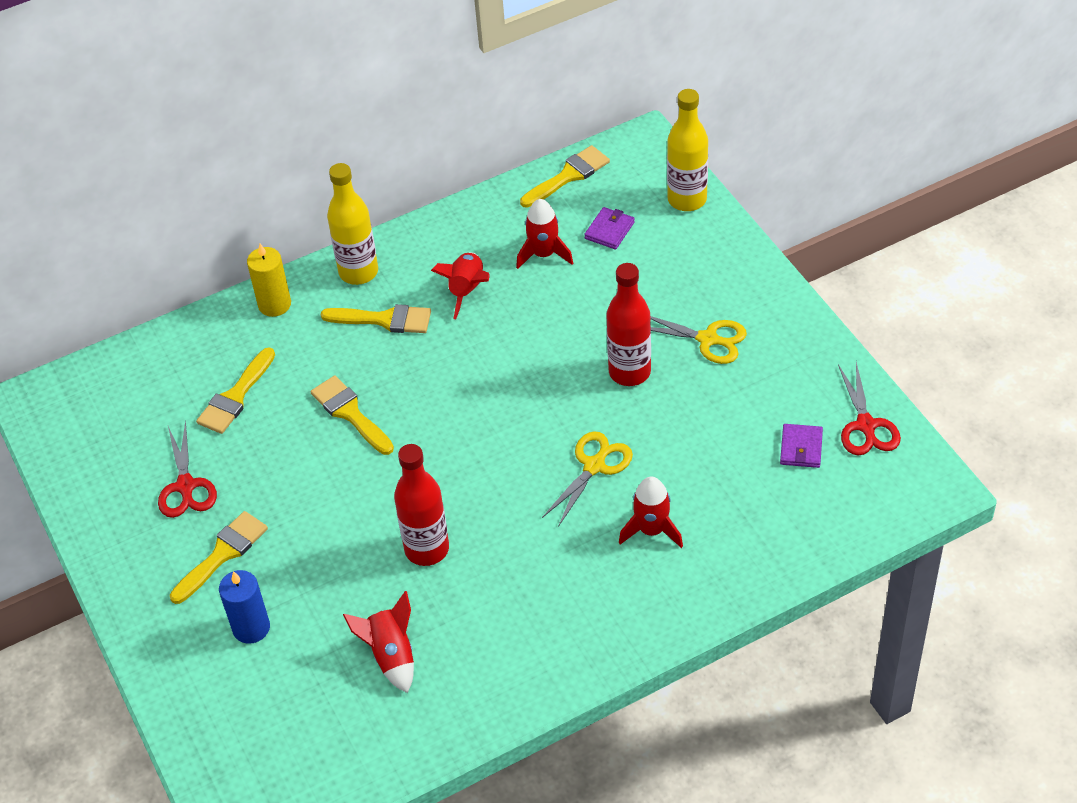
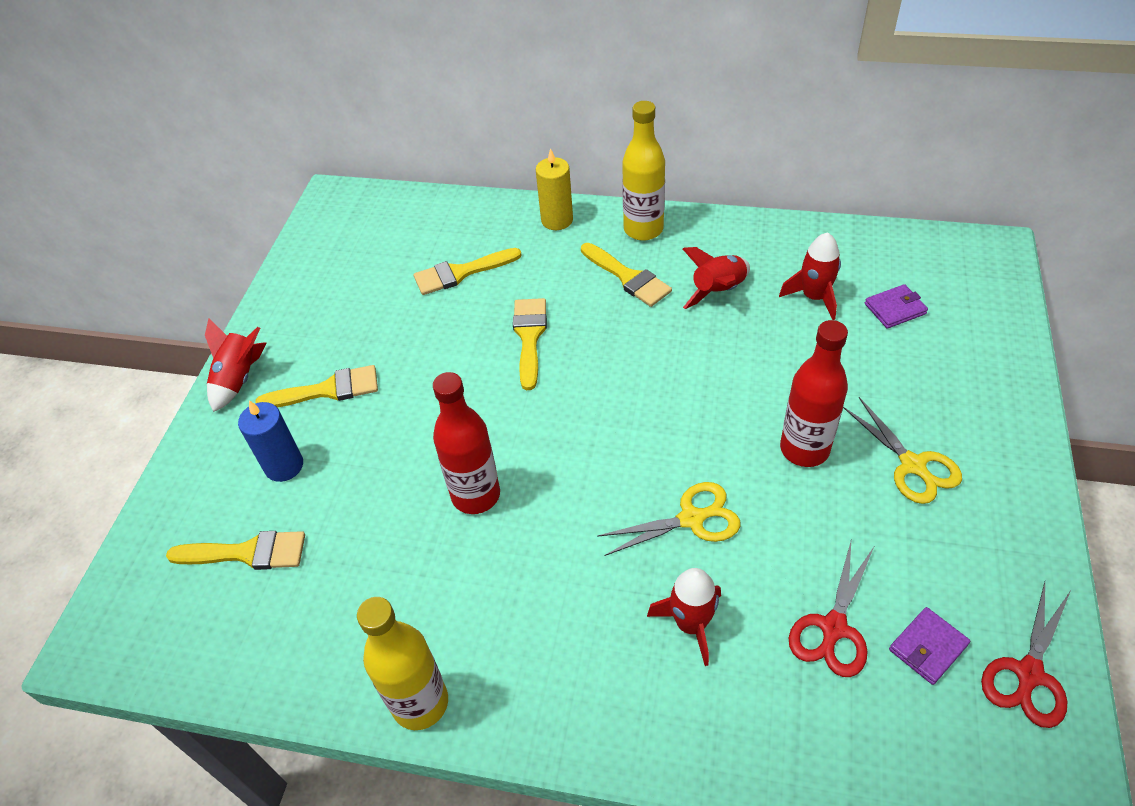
camera: 40 degrees right, 0 degrees up
(186, 486) = (359, 319): red scissors -> red scissors (833, 628)
(391, 655) = (355, 572): red rocket -> red rocket (239, 378)
(568, 176) = (895, 243): yellow brush -> yellow brush (247, 553)
(687, 199) = (998, 321): yellow bottle -> yellow bottle (420, 703)

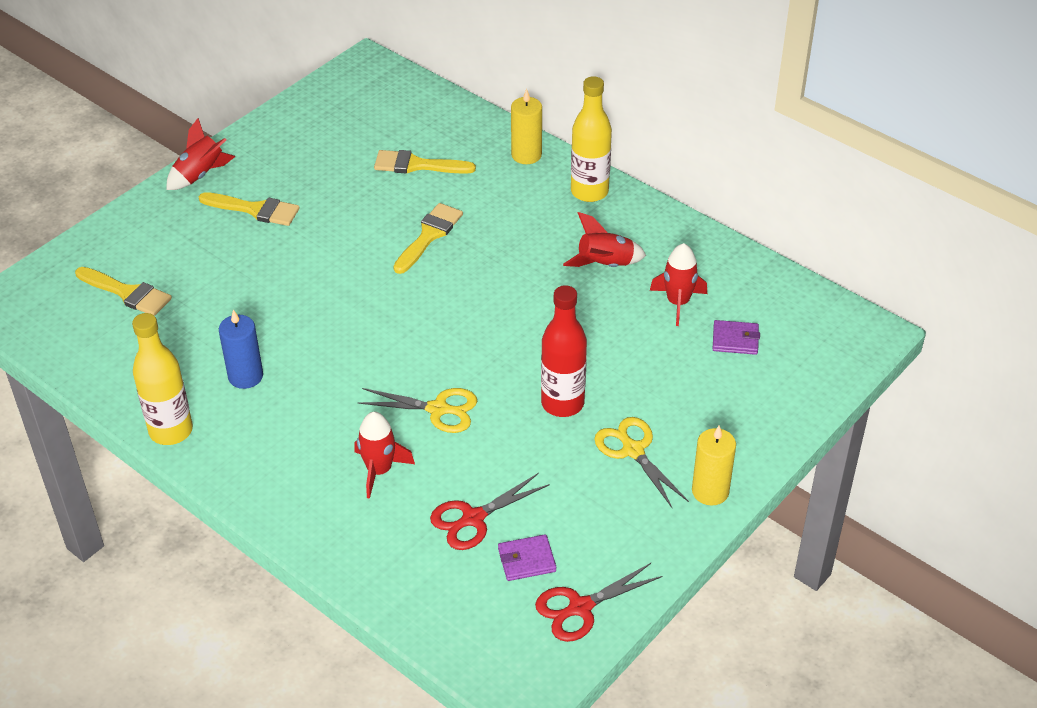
camera: 25 degrees right, 5 degrees down
(284, 466) = (189, 248): blue candle -> blue candle (245, 376)
(476, 495) = (302, 326): red bottle -> none
(628, 277) = (543, 224): yellow brush -> none
(912, 465) = (633, 450): yellow scissors -> yellow scissors turned 150 degrees clockwise
(1018, 471) = (710, 491): none -> yellow candle

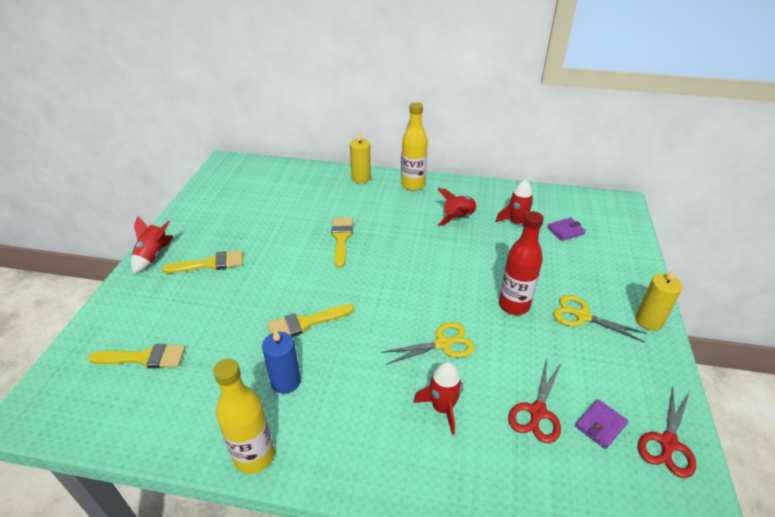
camera: 30 degrees left, 5 degrees down
(417, 165) = (300, 203): yellow brush -> yellow brush (305, 323)

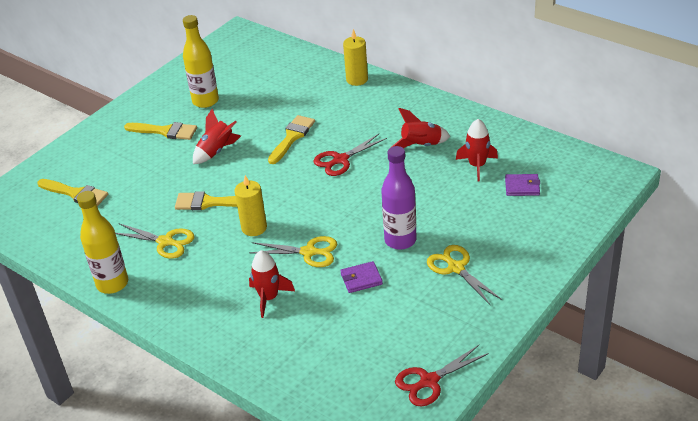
camera: 30 degrees right, 0 degrees up
(153, 256) = (124, 112): red rocket -> red rocket (216, 151)
(285, 381) = (165, 242): blue candle -> yellow scissors
(413, 185) = (404, 99): yellow bottle -> yellow bottle (205, 101)
(514, 305) = (400, 240): red bottle -> purple bottle
(537, 412) = (342, 325): red scissors -> red scissors (340, 160)
(600, 425) = (385, 351): purple wallet -> purple wallet (361, 279)
(648, 321) = (517, 291): yellow candle -> yellow candle (254, 228)

